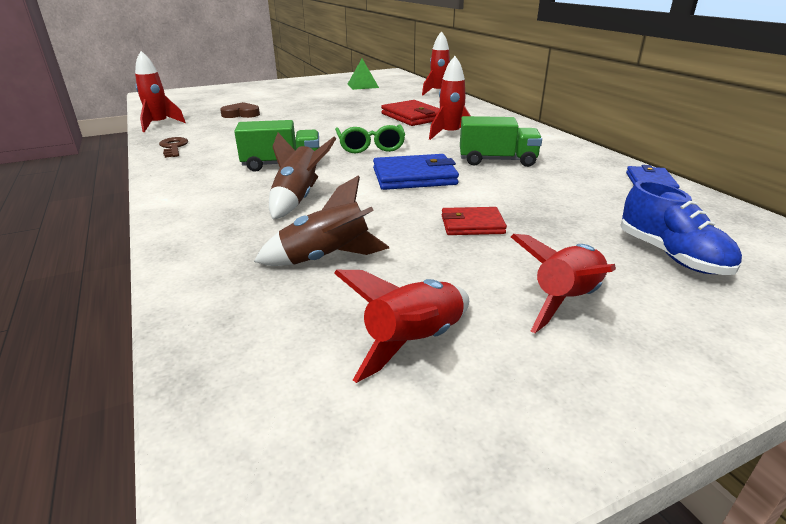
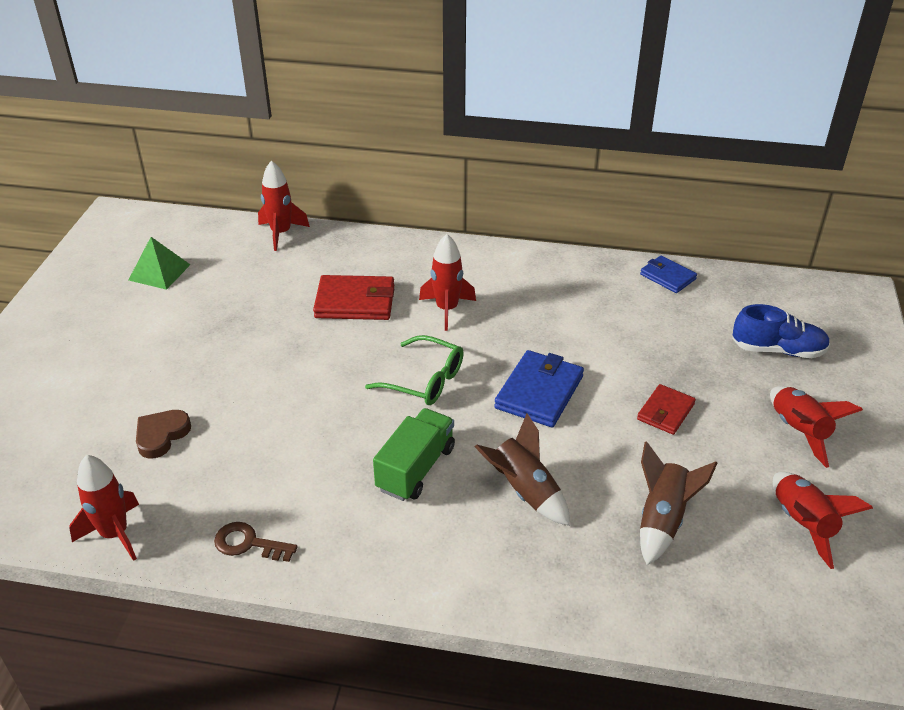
camera: 55 degrees left, 10 degrees up
(497, 160) = (548, 322): green truck -> none

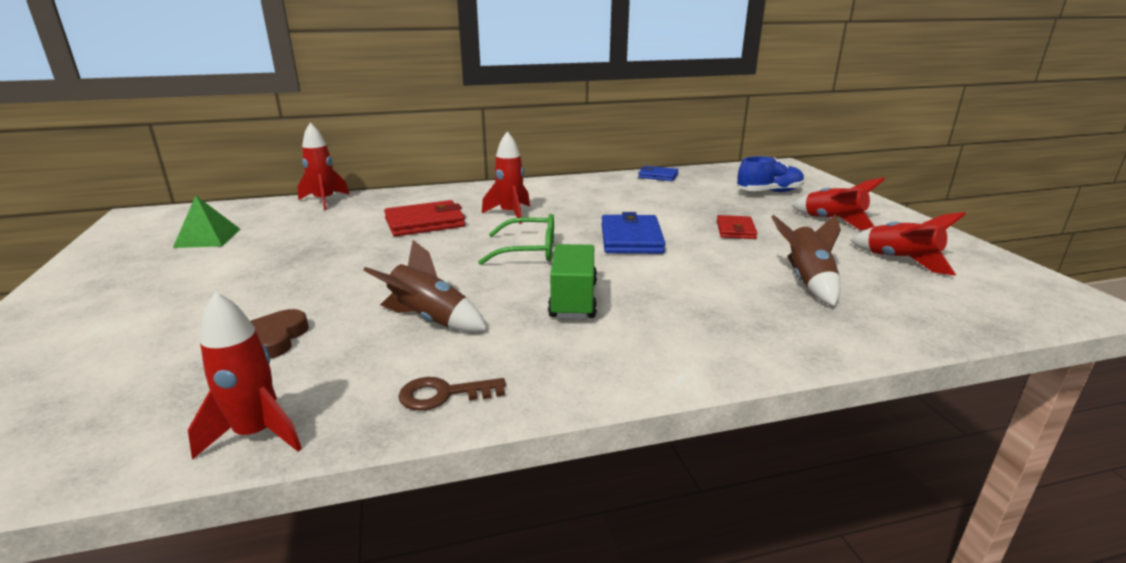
camera: 25 degrees left, 15 degrees down
(524, 491) = (683, 291): brown rocket -> brown rocket (429, 320)

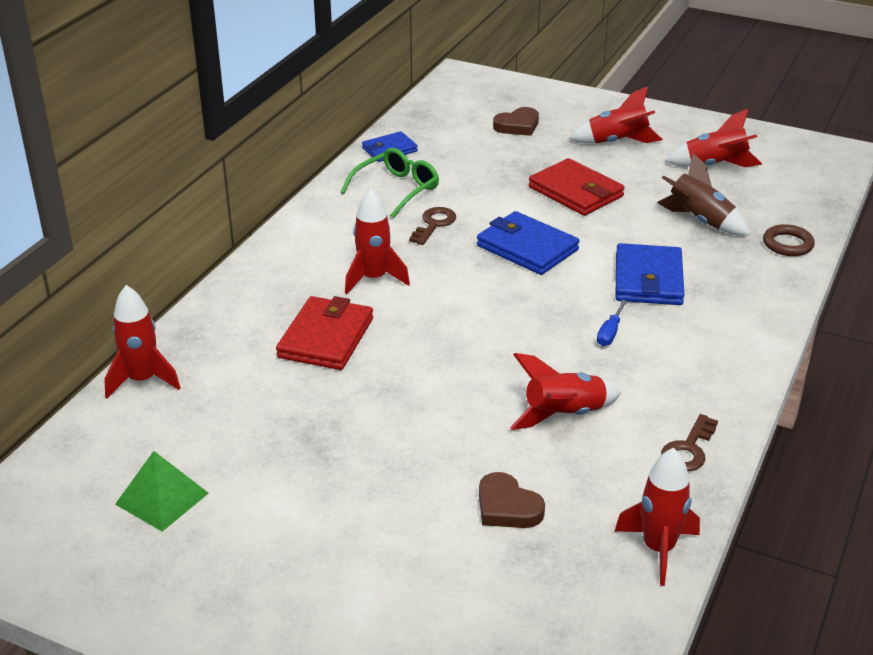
camera: 50 degrees left, 10 degrees up
(429, 320) = (564, 415): brown rocket -> red rocket
(529, 251) = (484, 309): green glasses -> green glasses (397, 189)
(573, 300) = (610, 333): green truck -> blue screwdriver
(602, 208) = (434, 224): none -> brown key
(677, 290) = (648, 279): none -> blue wallet
(735, 230) = (576, 192): red wallet -> red wallet, size x1.61
(769, 192) = (517, 126): blue shoe -> brown heart
(869, 331) = (787, 244): none -> brown ring

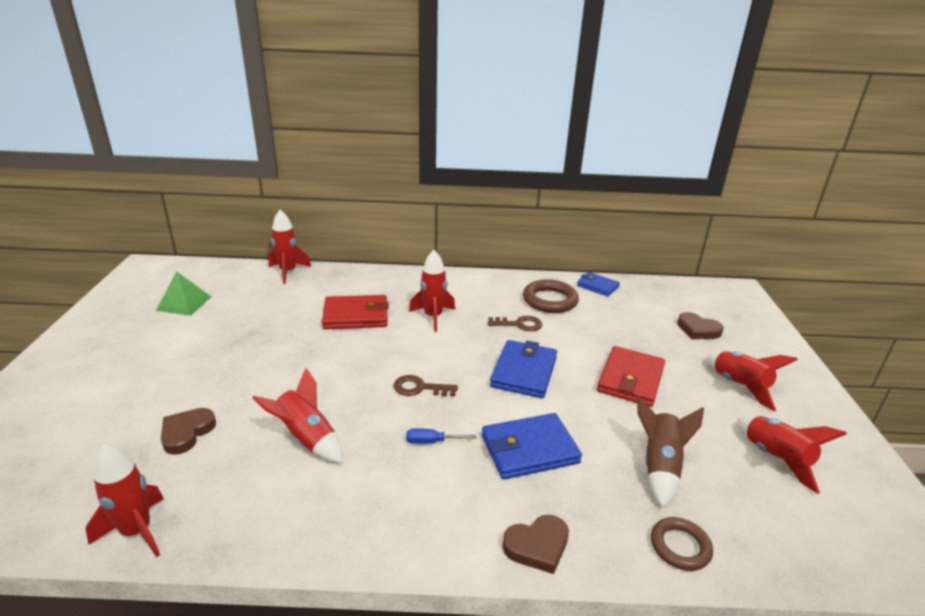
camera: 65 degrees right, 5 degrees down
(397, 189) = (550, 300): green glasses -> brown ring
(688, 449) = (279, 526): brown key -> brown key (420, 388)
(764, 309) = (537, 546): none -> brown heart

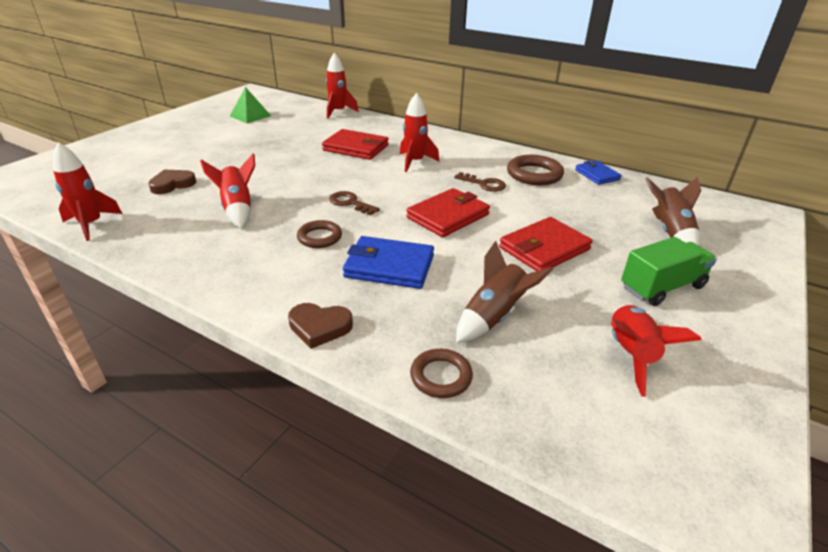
camera: 30 degrees right, 5 degrees up
(432, 442) = (319, 237): blue screwdriver -> brown ring
(523, 372) = (447, 216): blue wallet -> red wallet
(698, 330) = (670, 232): brown heart -> brown rocket
(739, 386) = (662, 287): red rocket -> green truck

